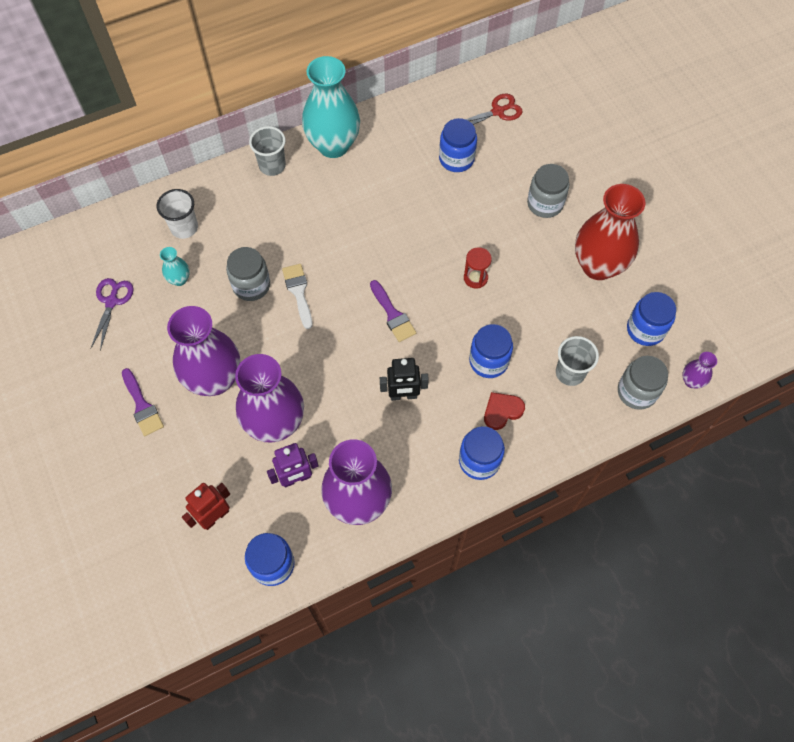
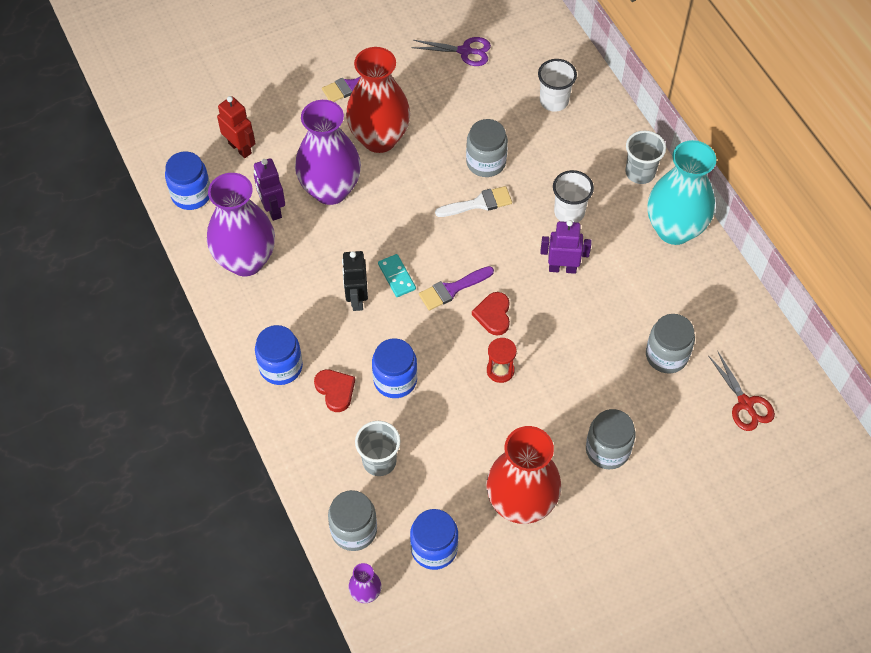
camera: 90 degrees right, 5 degrees down
(179, 279) = (491, 102): turquoise vase -> none
(214, 379) = (379, 138): purple vase -> red vase
(312, 220) = (569, 212): none -> white cup
(371, 228) = (562, 268): none -> purple robot
(379, 361) = (396, 277): none -> turquoise domino
(419, 282) = (493, 315): none -> red heart
(456, 159) = (666, 355): blue jar -> grey jar

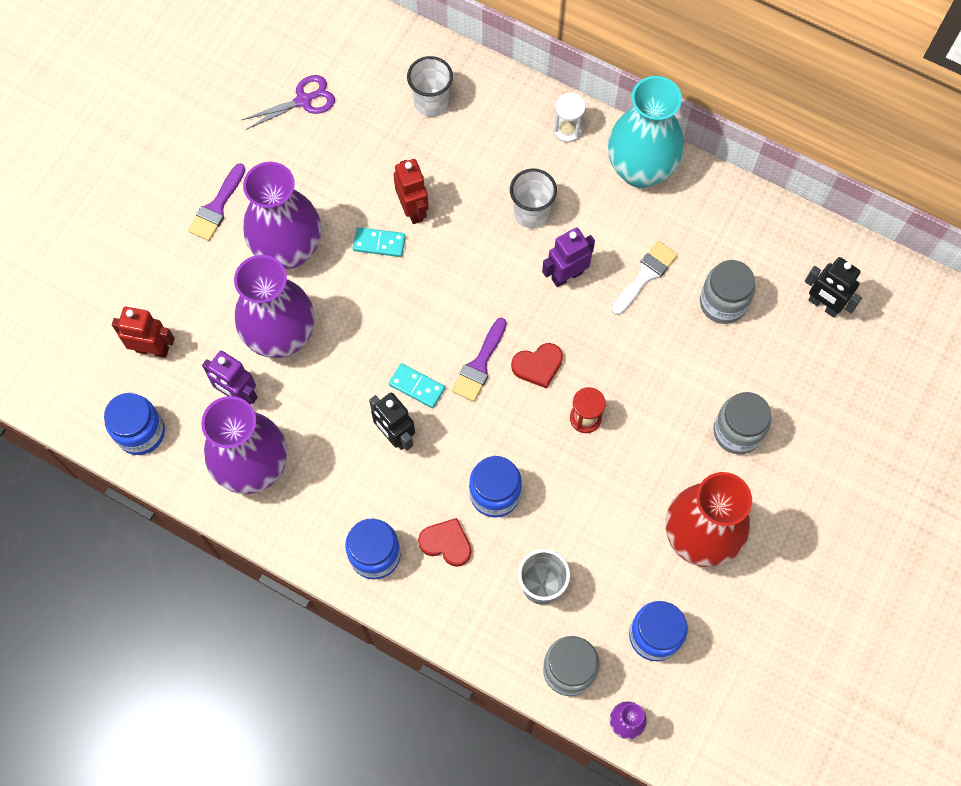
camera: 35 degrees left, 10 degrees up
(379, 138) = (288, 249): red vase -> purple vase
(444, 170) = (379, 243): none -> turquoise domino
(478, 203) = (438, 258): white brush -> white brush (645, 275)
(486, 162) = (413, 210): grey jar -> red robot
(493, 315) = (538, 366): red heart -> red heart turned 75 degrees counterclockwise
(640, 173) = (567, 130): grey cup -> white hourglass
(745, 404) = (823, 305): red scissors -> black robot

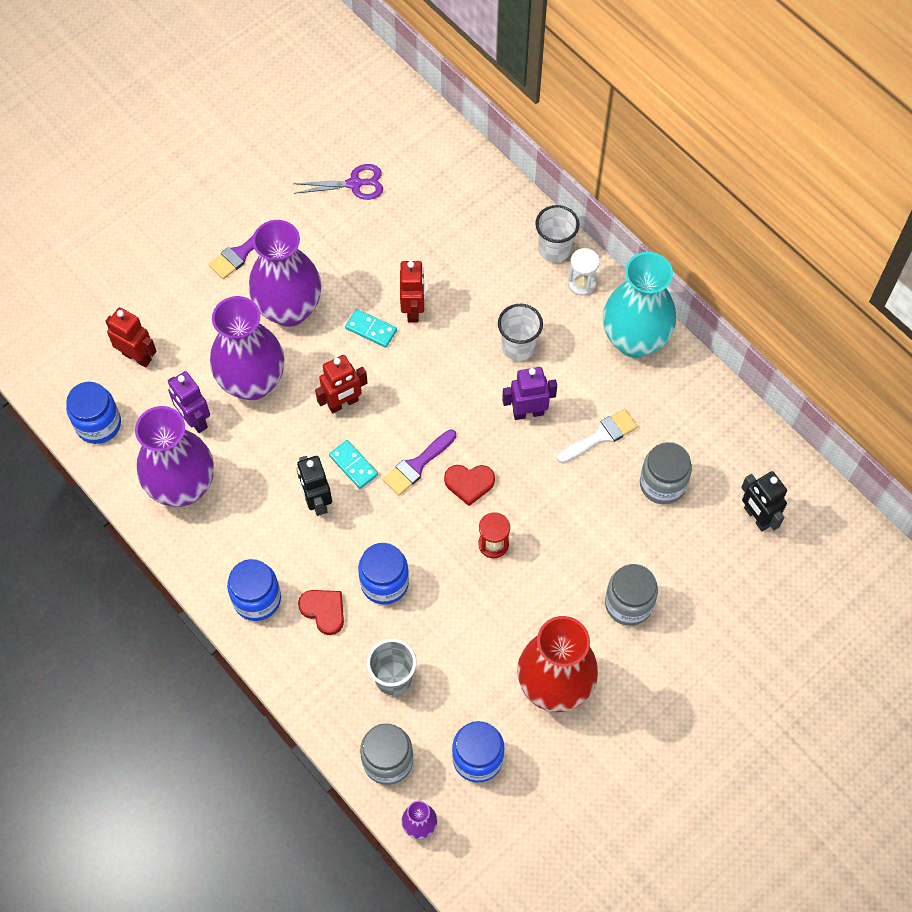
camera: 20 degrees right, 5 degrees down
(381, 327) = (343, 403): none -> red robot
(431, 103) = (468, 221): white cup -> white cup (554, 249)

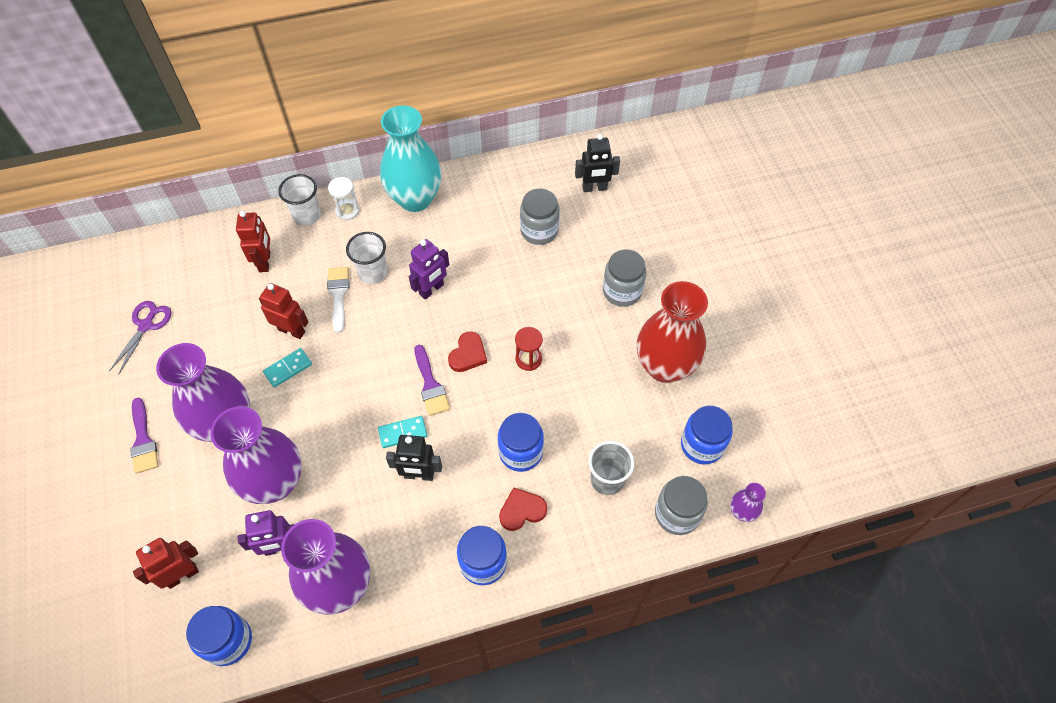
camera: 65 degrees left, 5 degrees down
(343, 403) = (341, 417): red robot -> red robot (265, 262)
(528, 412) = (431, 289): purple robot -> purple robot turned 150 degrees counterclockwise
(601, 436) = (479, 251): white brush -> white brush (338, 295)

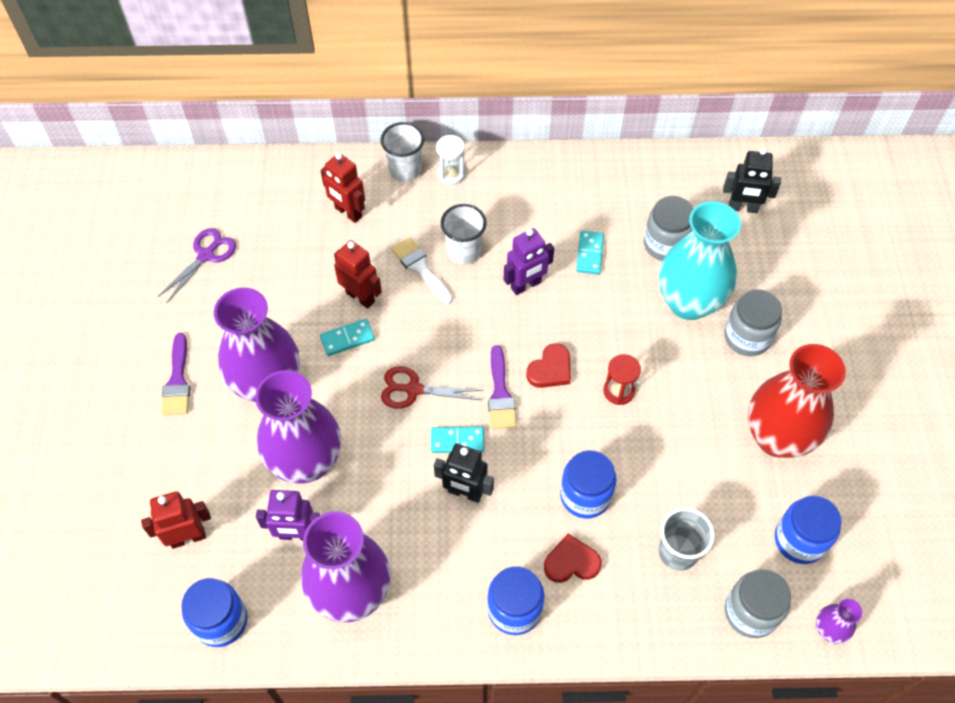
camera: 15 degrees right, 0 degrees up
(265, 262) = (348, 212): red robot -> red robot turned 120 degrees clockwise
(338, 295) = (420, 268): white brush -> white brush turned 45 degrees counterclockwise
(355, 398) = (413, 389): none -> red scissors
(415, 199) = (530, 176): turquoise vase -> turquoise vase (689, 302)
(479, 252) = (590, 254): none -> turquoise domino

